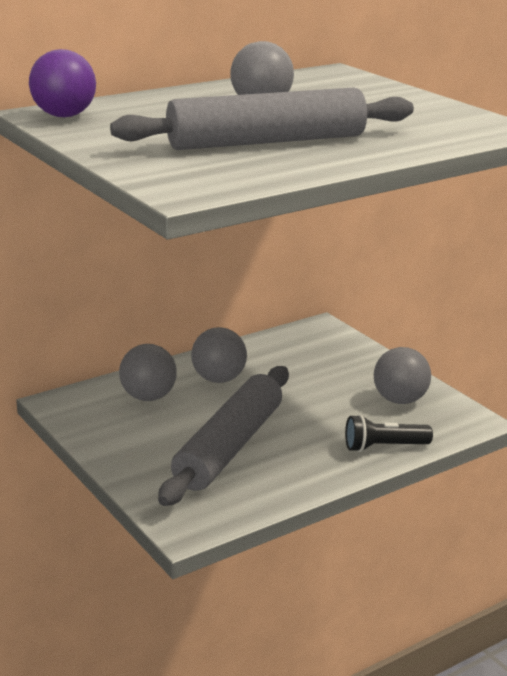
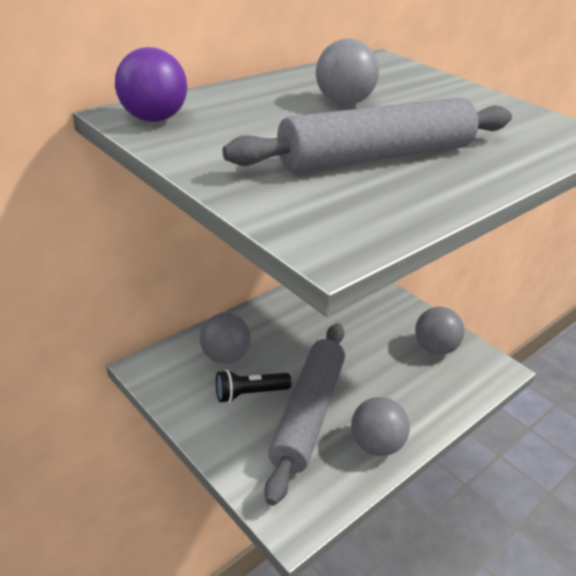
camera: 10 degrees left, 10 degrees up
(218, 379) = (280, 332): grey ball -> grey ball (375, 445)
(384, 447) = (437, 404): black flashlight -> black flashlight (249, 394)

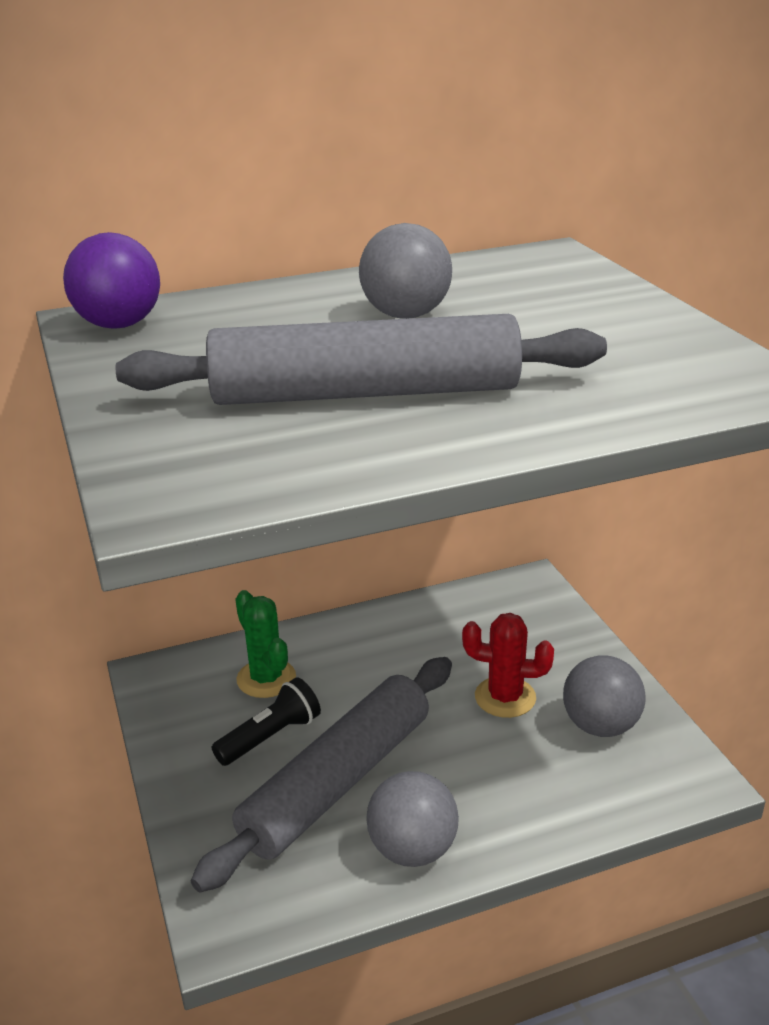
camera: 25 degrees right, 5 degrees down
(224, 356) = (266, 678): grey ball -> green cactus
(249, 394) = (270, 736): black flashlight -> black flashlight turned 135 degrees clockwise
(374, 341) = (505, 697): none -> red cactus

